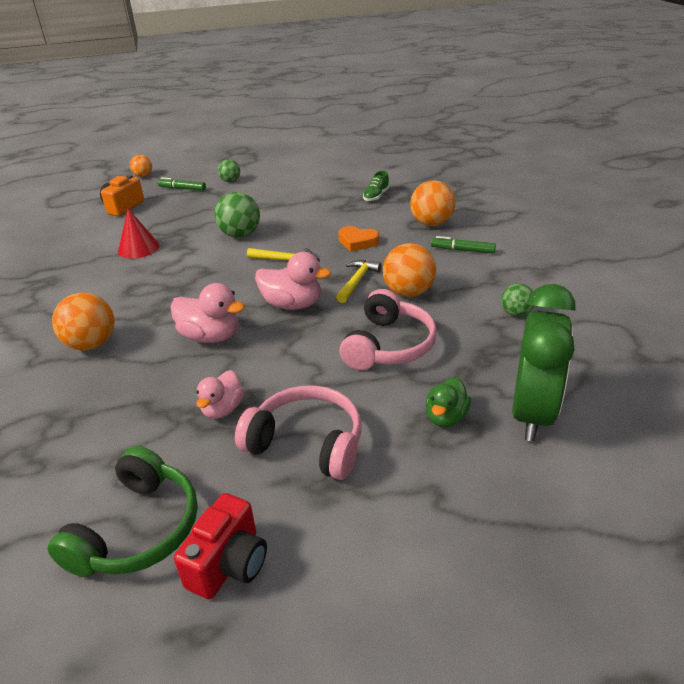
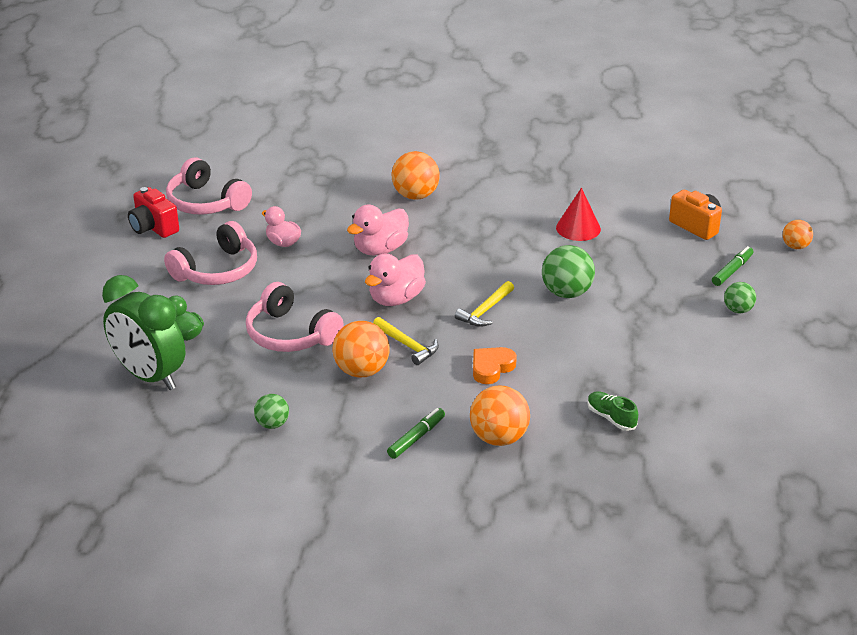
camera: 110 degrees right, 0 degrees up
(138, 529) = (206, 202): green headphones -> pink headphones

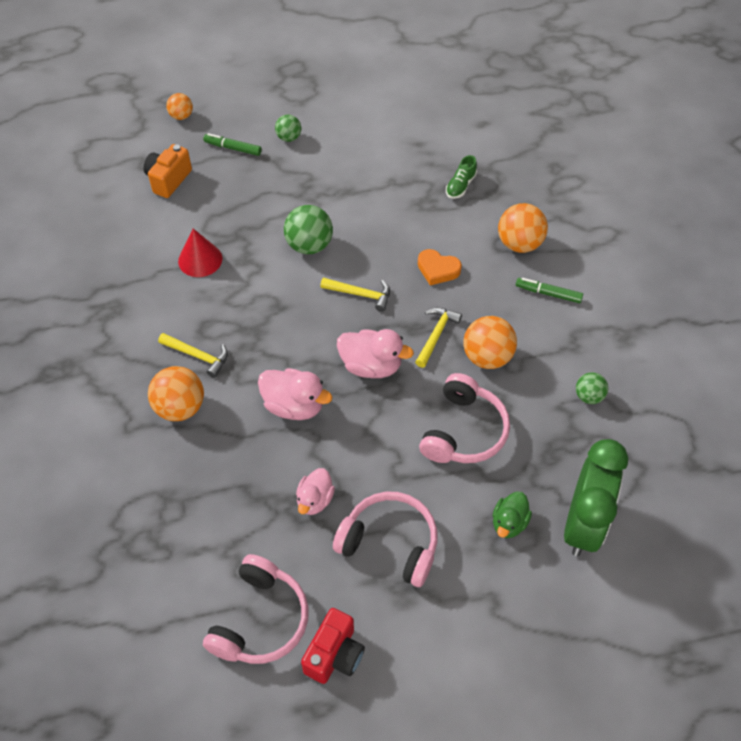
camera: 110 degrees left, 20 degrees up
(464, 211) = (197, 356): none -> yellow hammer

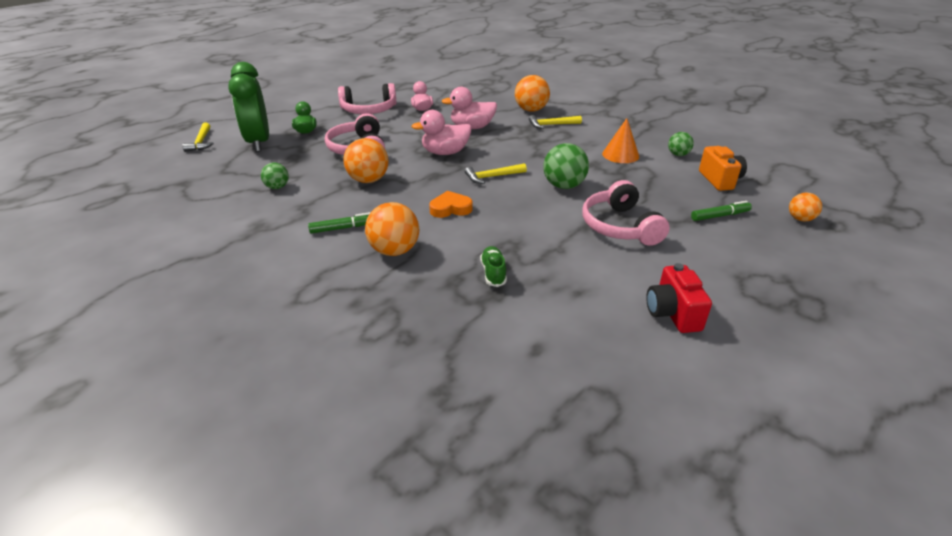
camera: 145 degrees right, 20 degrees down
(200, 259) = (620, 155): red cone -> orange cone
(261, 620) = (410, 83): pink headphones -> pink headphones (619, 226)
(289, 138) = (695, 242): green ball -> green ball (678, 155)
(334, 654) = (368, 85): red camera -> red camera (672, 313)
(436, 335) = (416, 177): yellow hammer -> yellow hammer (201, 142)

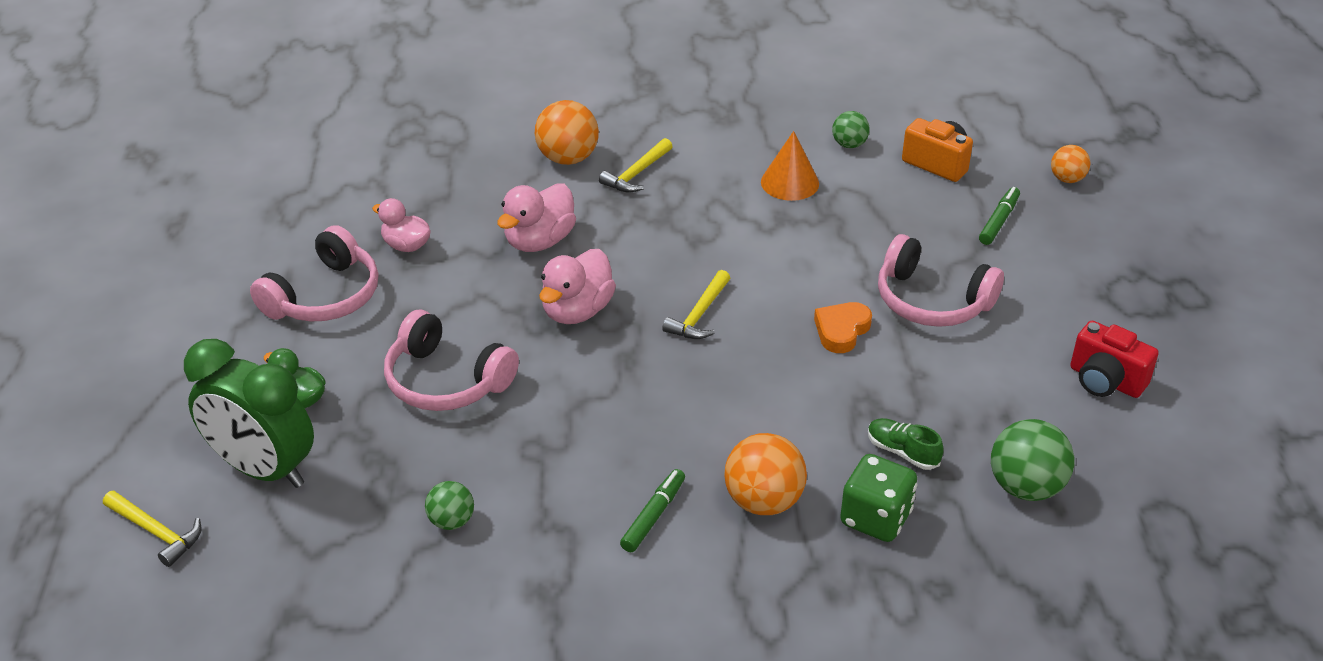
camera: 45 degrees left, 5 degrees up
(368, 180) = (556, 424): orange ball -> none
(430, 289) = (875, 518): none -> green dice
(450, 208) = (728, 398): orange heart -> orange heart (841, 330)
(563, 186) = (798, 276): green ball -> green ball (1025, 487)

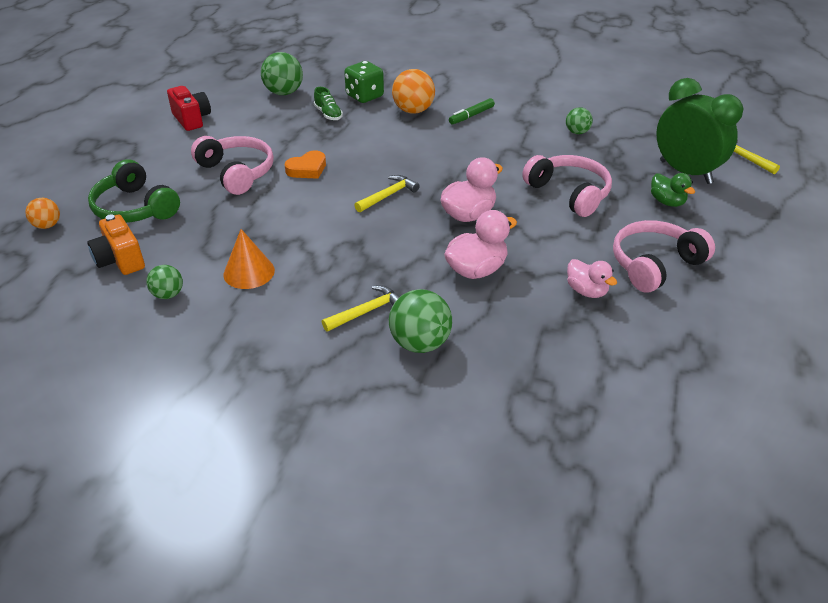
camera: 160 degrees left, 0 degrees up
(567, 158) = (420, 343): orange ball -> green ball
(999, 221) = (135, 208): green marker -> green headphones

